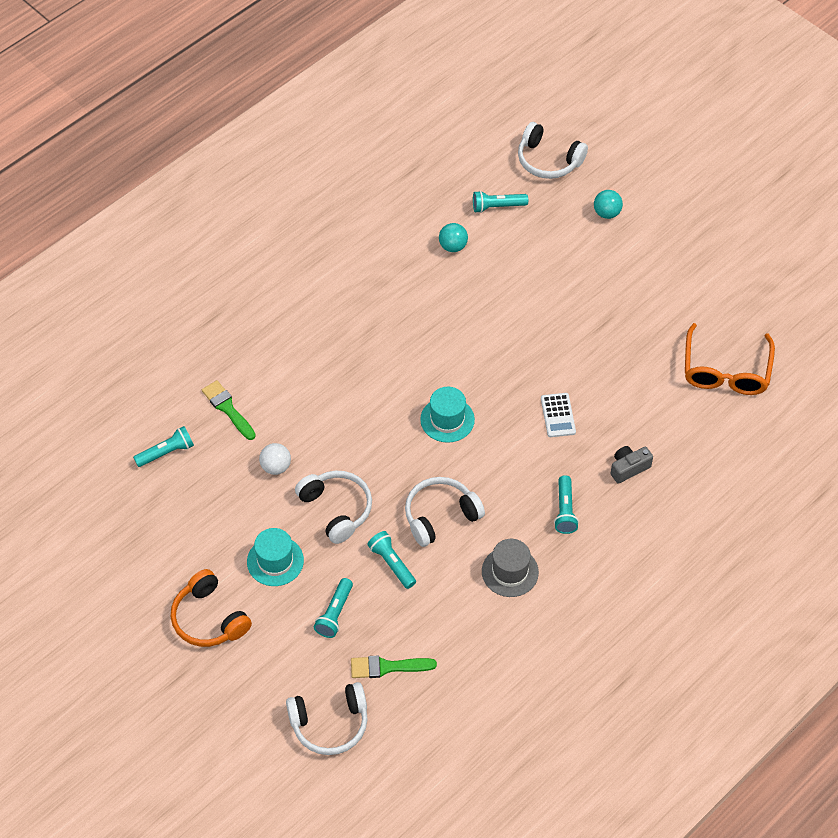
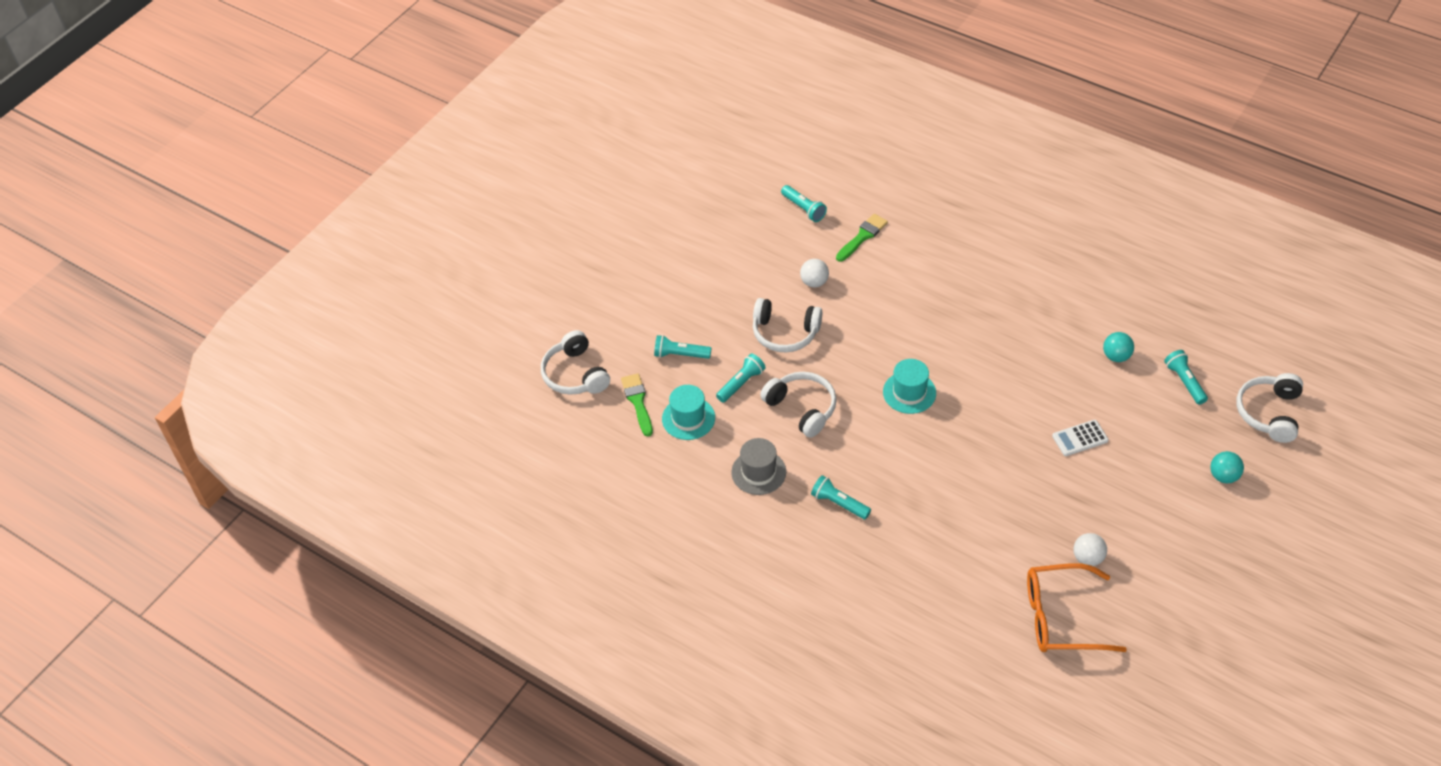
camera: 80 degrees right, 5 degrees down
(209, 619) = (653, 274): orange headphones -> none
(275, 561) = (720, 303): turquoise hat -> turquoise hat (688, 418)
(337, 509) = (785, 333): white headphones -> white headphones turned 60 degrees clockwise
(558, 415) = (947, 478): white calculator -> white calculator (1080, 438)
(565, 510) = (839, 503): turquoise flashlight -> turquoise flashlight turned 45 degrees clockwise
(628, 468) = (906, 548): grey camera -> none
(669, 334) = (1088, 558): none -> white ball

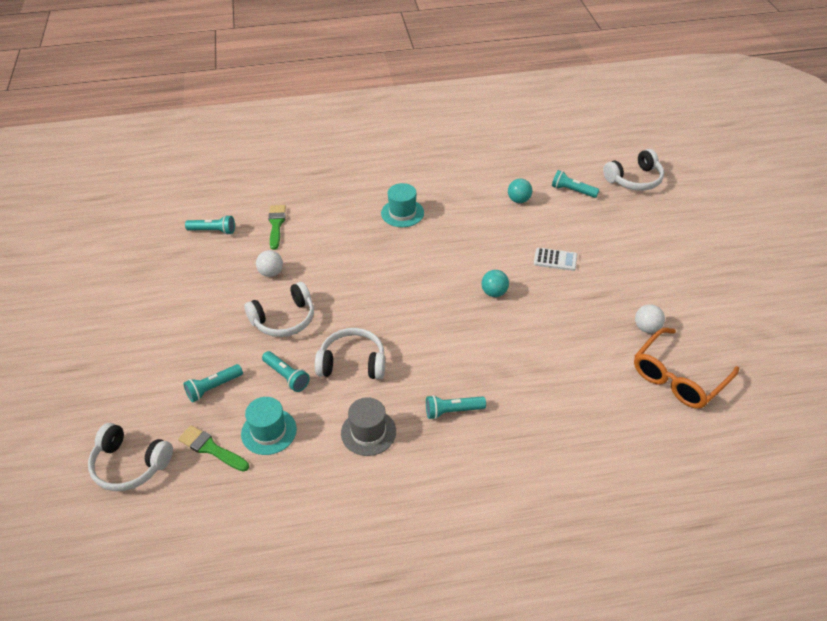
camera: 45 degrees left, 5 degrees down
(741, 383) = (286, 376): turquoise flashlight -> turquoise flashlight turned 135 degrees clockwise
(909, 392) = (417, 302): turquoise hat -> turquoise hat (402, 213)
(1080, 438) = (555, 259): white calculator -> white calculator turned 105 degrees counterclockwise
(1223, 476) = (656, 228): turquoise ball -> turquoise ball (494, 293)
(1268, 413) = (635, 180): white headphones -> white headphones turned 90 degrees counterclockwise

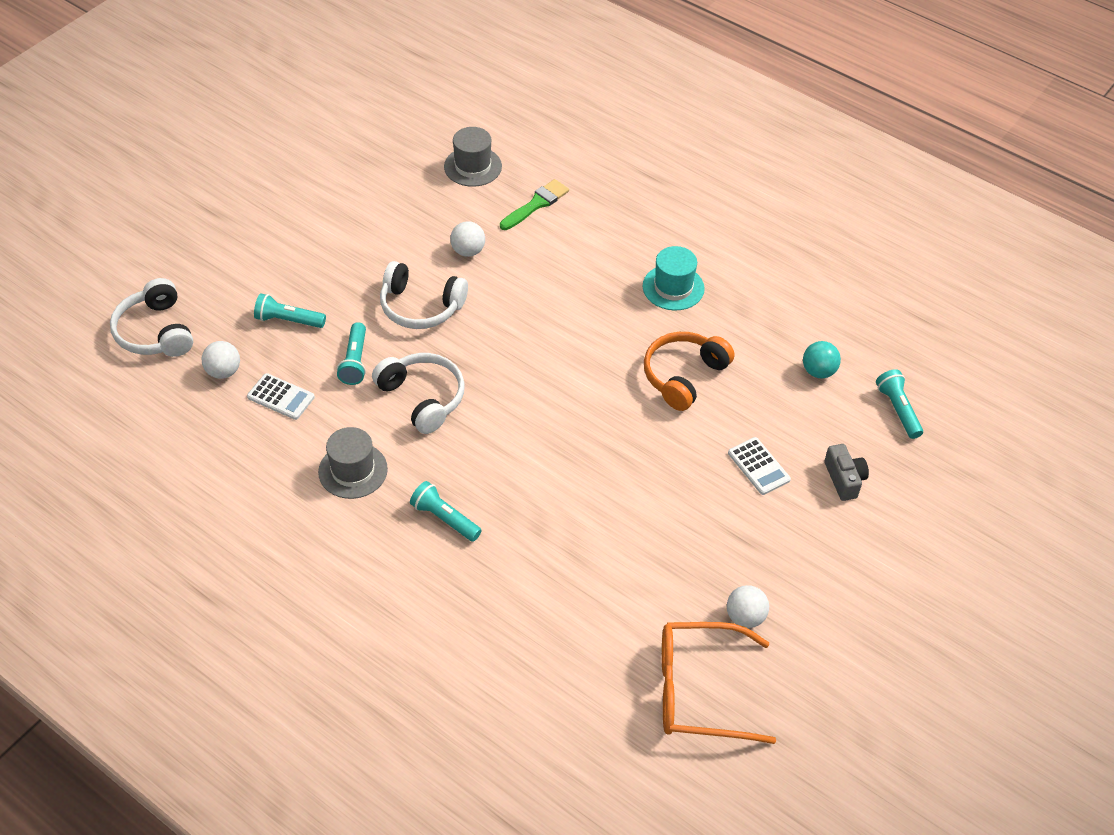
camera: 45 degrees right, 5 degrees up
(211, 448) = (223, 371): green brush -> white ball
(213, 231) = (473, 166): turquoise flashlight -> grey hat
(269, 431) = (281, 397): turquoise hat -> white calculator
(465, 247) = (683, 376): none -> orange headphones
(494, 293) = (644, 445): turquoise ball -> none
(595, 236) = (844, 479): none -> grey camera
(635, 180) = (997, 457): white headphones -> none

